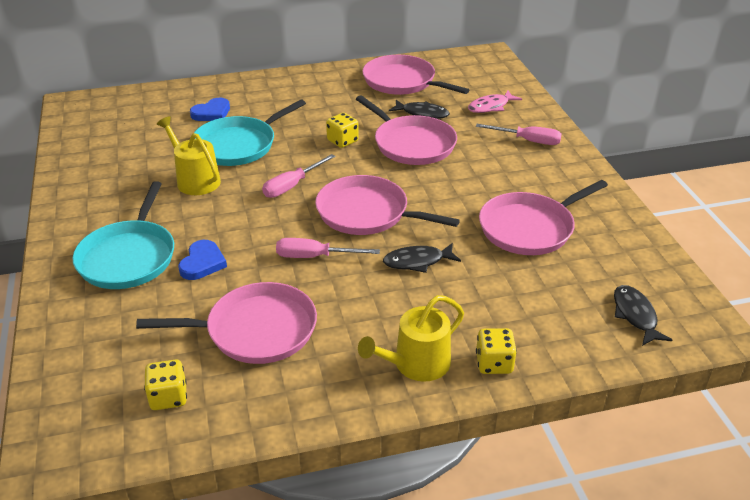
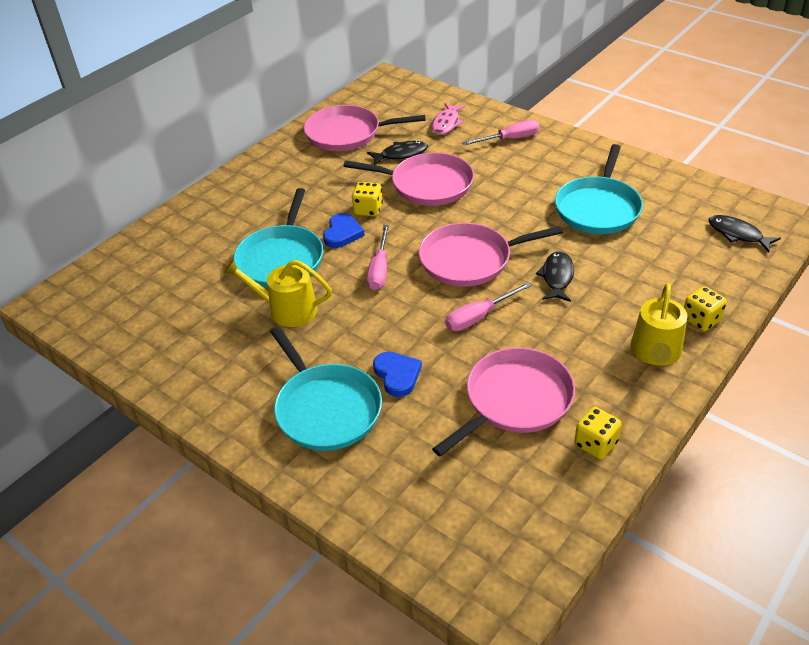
camera: 35 degrees left, 5 degrees up
(168, 397) = (523, 493): yellow dice -> yellow dice (595, 444)
(212, 113) = (213, 242): blue heart -> blue heart (342, 233)
(417, 261) = (557, 277): black fish -> black fish turned 150 degrees clockwise
(530, 228) = (598, 208): pink pan -> turquoise pan

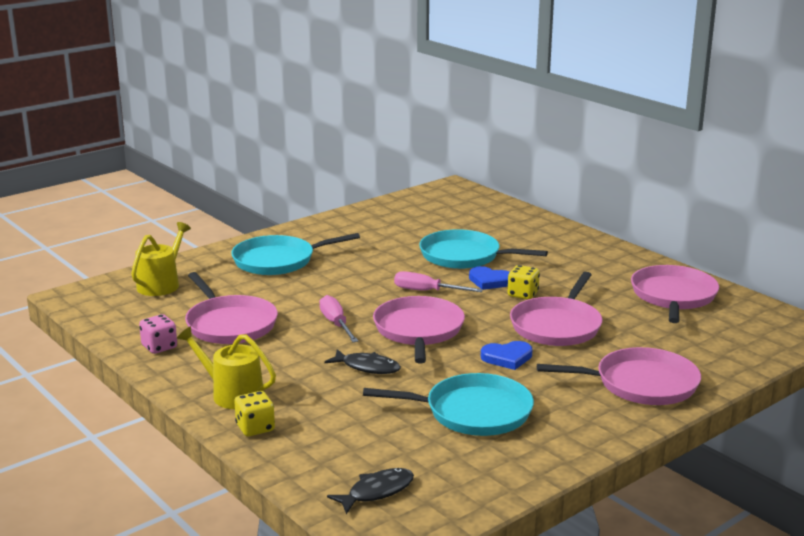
camera: 100 degrees right, 20 degrees down
(287, 310) = (395, 255): yellow watering can -> yellow watering can (161, 284)
(397, 375) = (292, 286): blue heart -> blue heart (507, 357)
(401, 154) = (622, 319): black fish -> none
(446, 123) = (687, 351): pink fish -> none
(510, 139) = (641, 384): pink screwdriver -> pink pan
(595, 444) = (159, 347): yellow dice -> pink dice
(598, 208) = (473, 412): turquoise pan -> turquoise pan turned 150 degrees clockwise

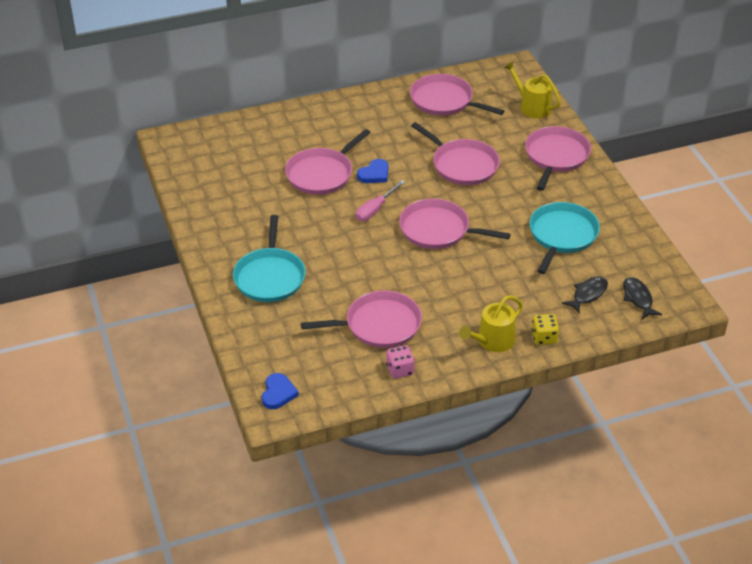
camera: 70 degrees left, 20 degrees up
(161, 284) = (279, 354): yellow watering can -> yellow watering can (532, 106)
(336, 324) = (407, 268): pink screwdriver -> none
(367, 367) = (482, 267): black fish -> black fish (588, 294)
(464, 256) = (322, 174): turquoise pan -> pink pan
(507, 357) = (497, 200): blue heart -> blue heart (278, 393)
(523, 294) = (406, 165): yellow dice -> none

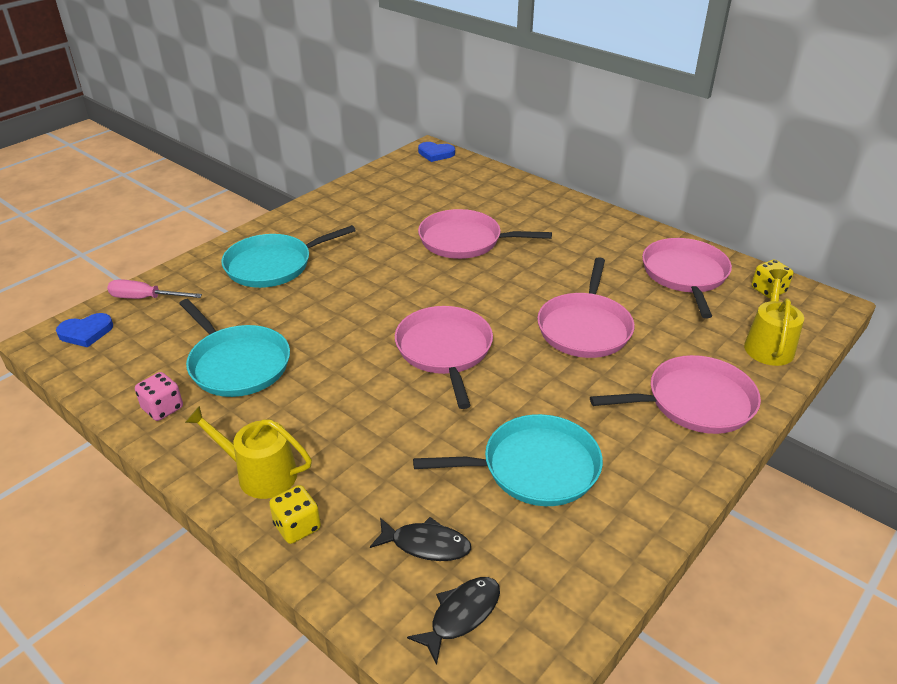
camera: 60 degrees right, 5 degrees down
(374, 174) = (499, 272): blue heart -> blue heart (435, 154)
(375, 209) = (439, 293): pink screwdriver -> pink screwdriver (145, 298)
(379, 325) = (237, 364): pink pan -> turquoise pan
(486, 79) = (768, 290): none -> yellow dice

